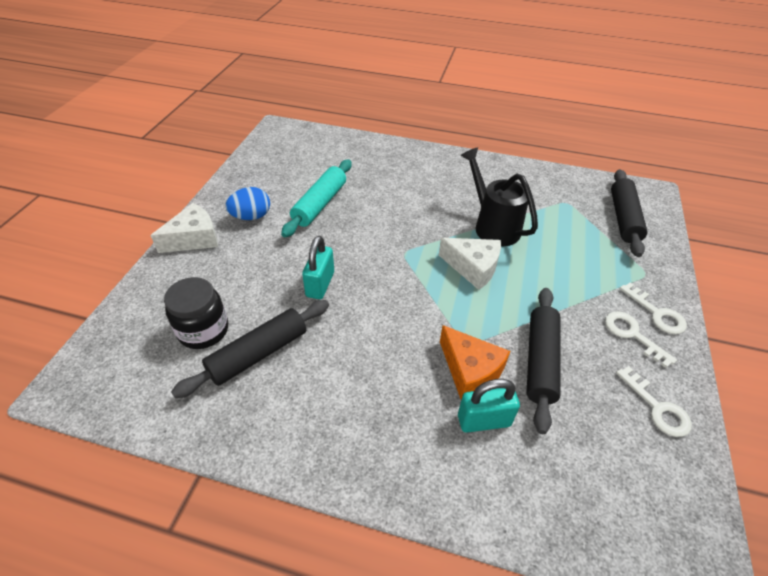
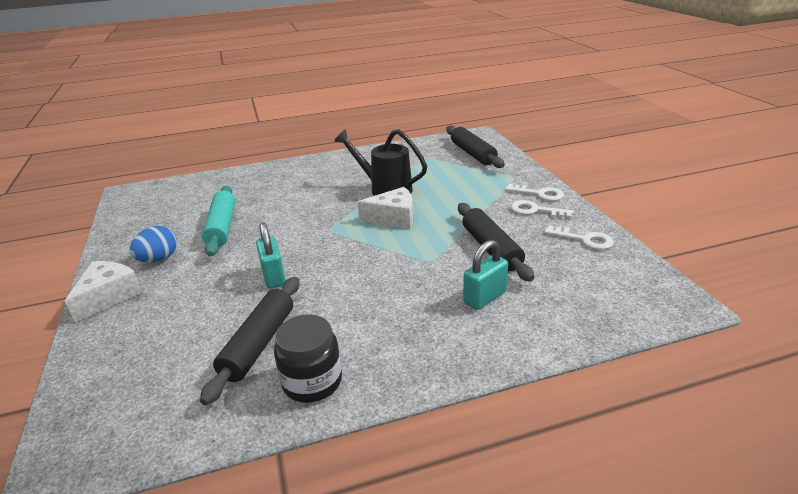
camera: 30 degrees left, 15 degrees down
(203, 330) = (185, 354): black jar -> black jar (312, 382)
(470, 371) = (448, 275): orange cheese -> none

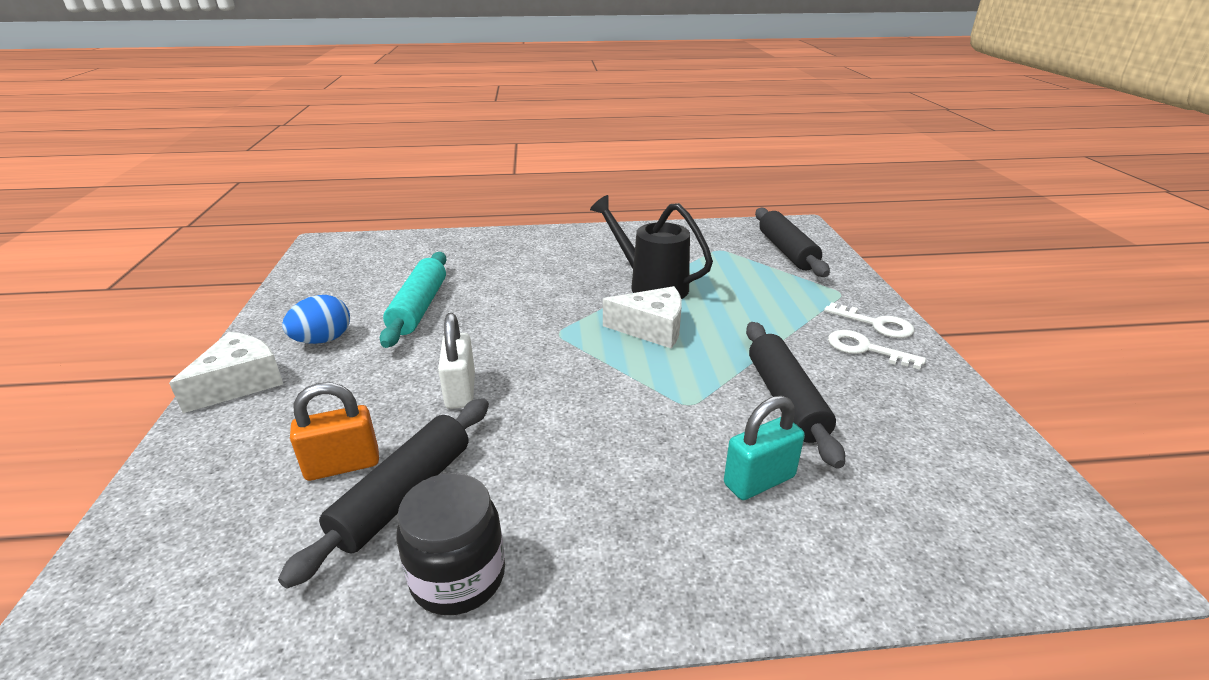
camera: 10 degrees right, 0 degrees up
(209, 334) = (343, 465): none -> orange padlock
(273, 276) = (460, 391): turquoise padlock -> white padlock
(584, 239) = (938, 409): white key -> none

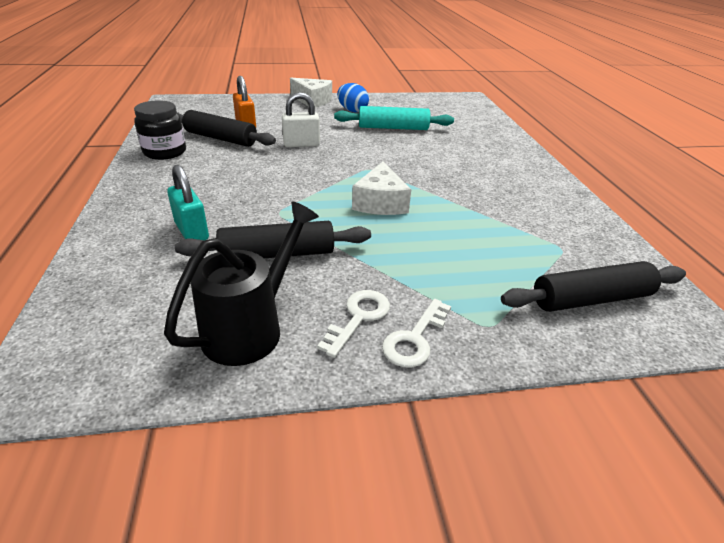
camera: 85 degrees right, 5 degrees up
(651, 285) = (456, 205): black watering can -> black watering can (251, 328)

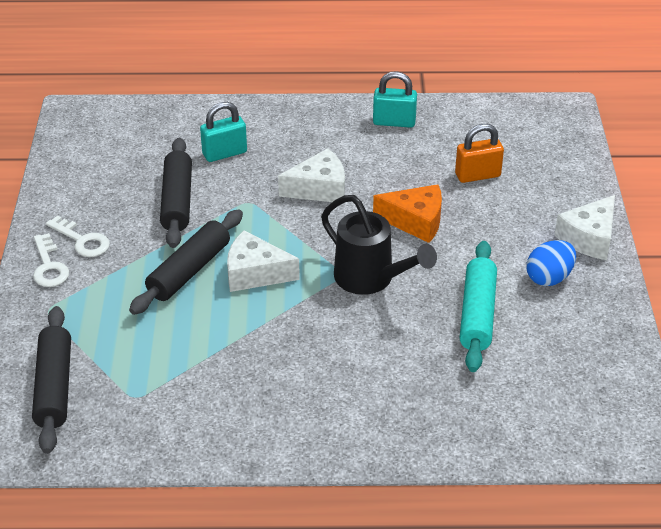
camera: 100 degrees right, 5 degrees up
(165, 152) = (394, 122): black jar -> turquoise padlock
(220, 138) = (433, 157): black rolling pin -> black rolling pin (189, 270)
(251, 328) = (90, 189): black watering can -> black watering can (370, 279)
(259, 180) = (319, 188): none -> white cheese
(301, 144) = (415, 221): white padlock -> orange cheese
(415, 339) = (49, 266): white key -> white key turned 150 degrees counterclockwise

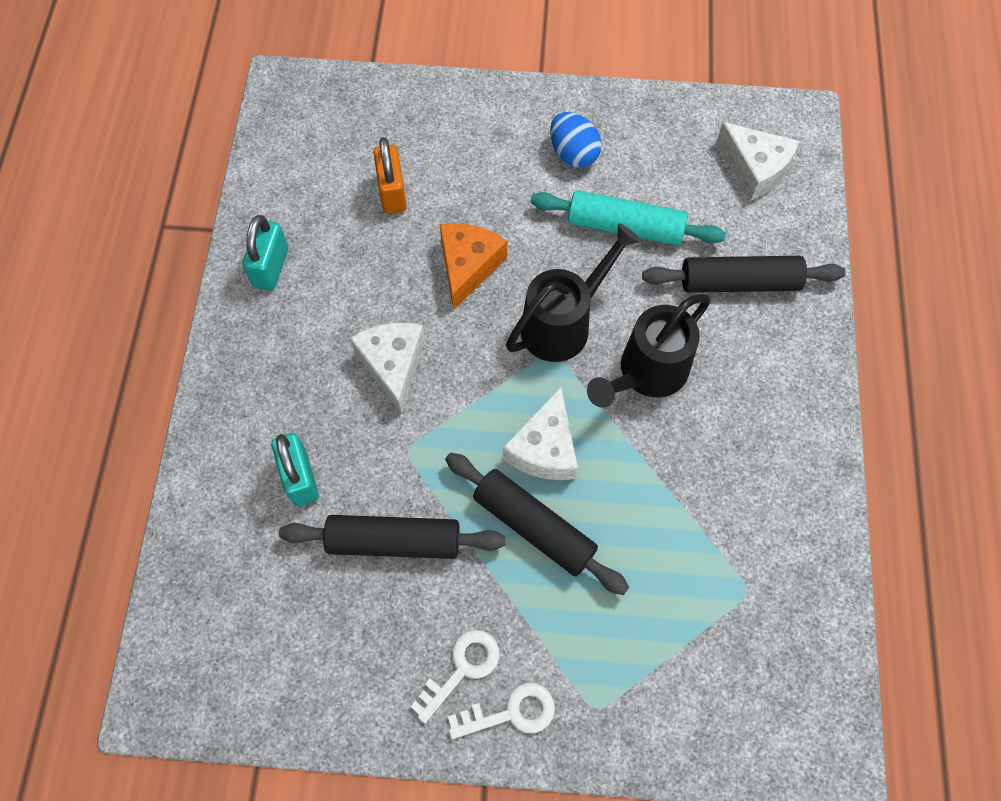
camera: 85 degrees left, 25 degrees up
(54, 387) = (732, 690): black rolling pin -> black rolling pin (739, 283)
(329, 331) = (646, 373): none -> black watering can
(589, 238) = (514, 107): white cheese -> white cheese (754, 169)

